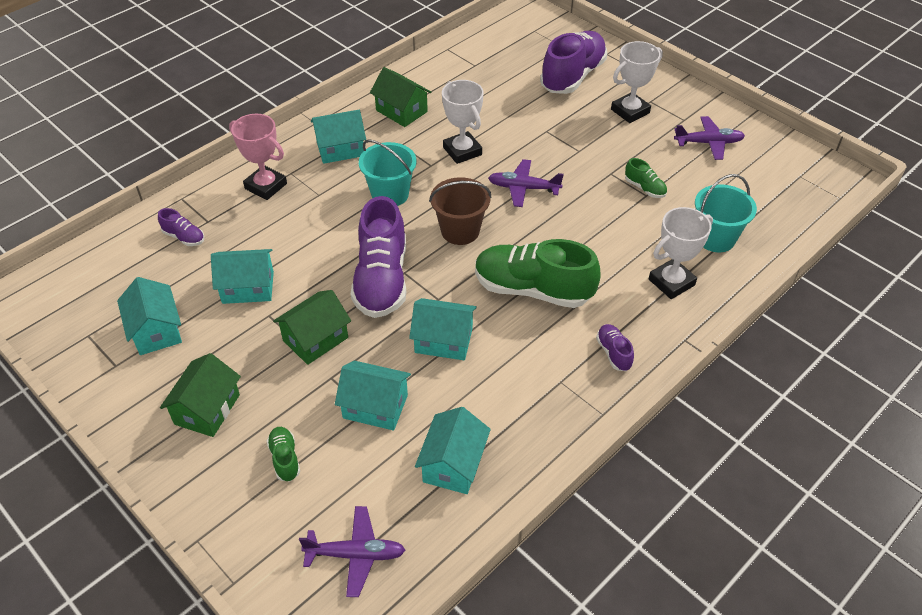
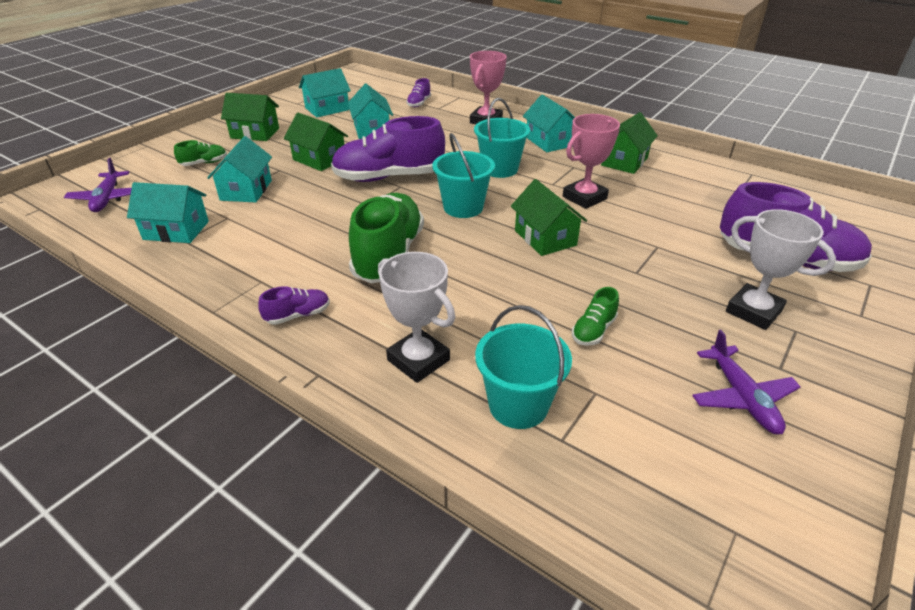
camera: 80 degrees right, 10 degrees down
(443, 340) = (318, 212): turquoise house -> none
(460, 231) = (463, 207): brown bucket -> turquoise bucket
(462, 151) = (584, 198): white trophy -> pink trophy
(523, 188) = (545, 238): purple plane -> green house

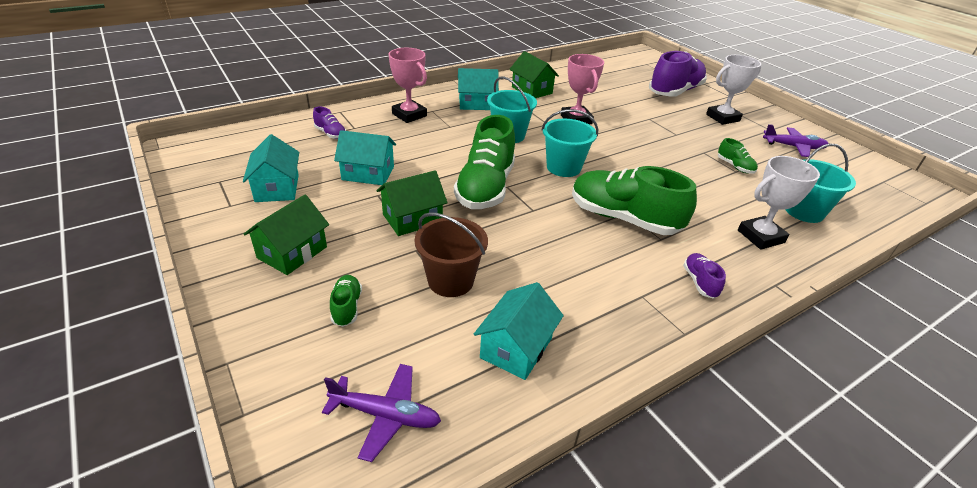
camera: 70 degrees left, 0 degrees up
(246, 190) = (450, 281): turquoise house -> brown bucket
(388, 177) = (485, 188): purple shoe -> green shoe
(545, 238) = (624, 149): green house -> none

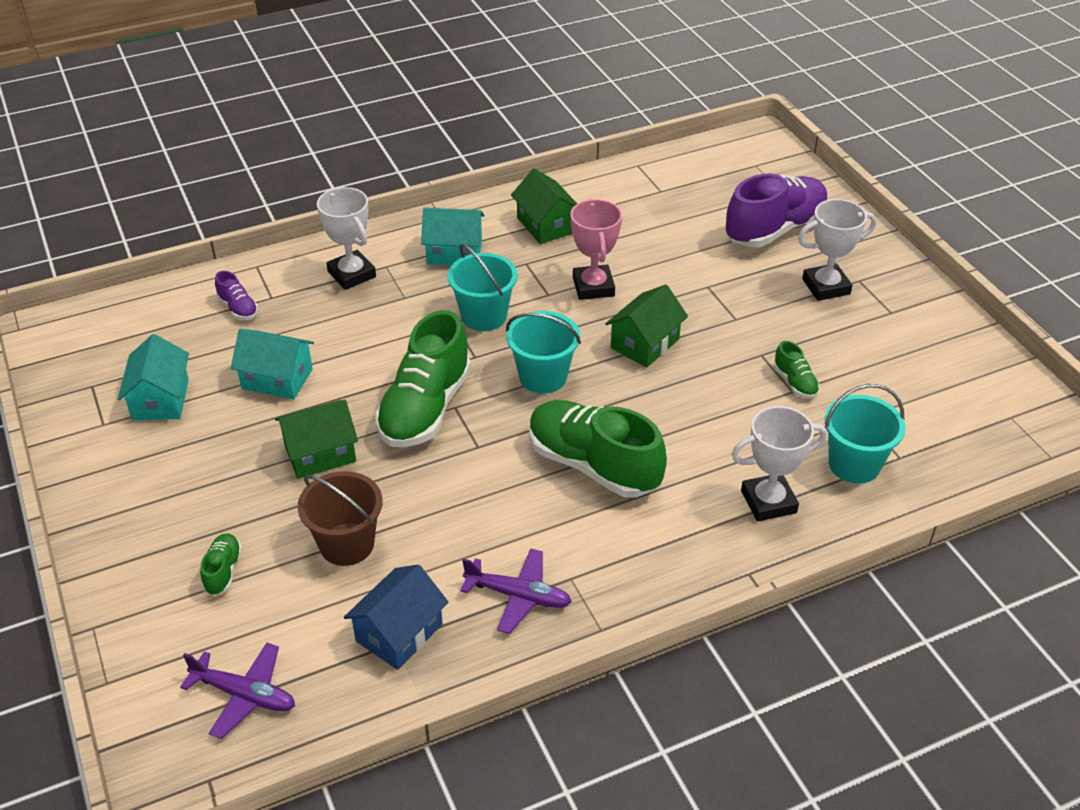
camera: 10 degrees right, 5 degrees up
(292, 252) = (170, 496): green house -> green house (645, 343)
(409, 115) = (351, 274): pink trophy -> white trophy
(516, 348) = (399, 633): turquoise house -> blue house
(699, 282) = (651, 564): purple shoe -> none
(794, 147) = (908, 348): purple plane -> purple plane (519, 596)

